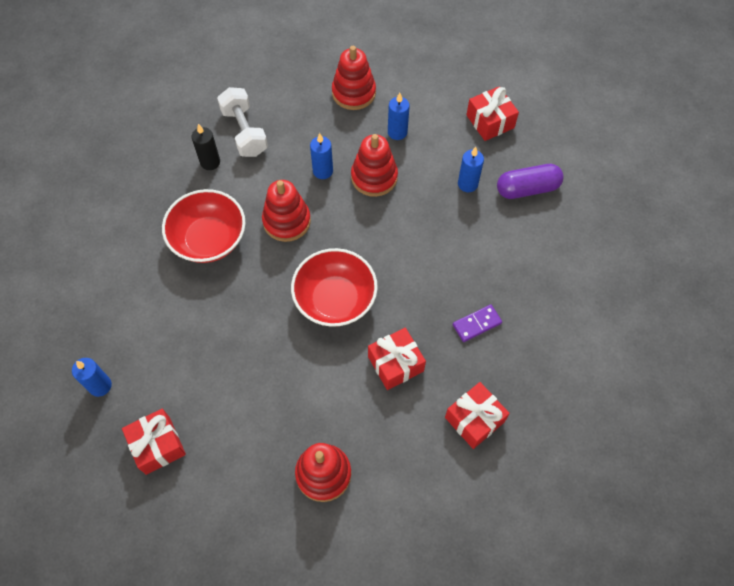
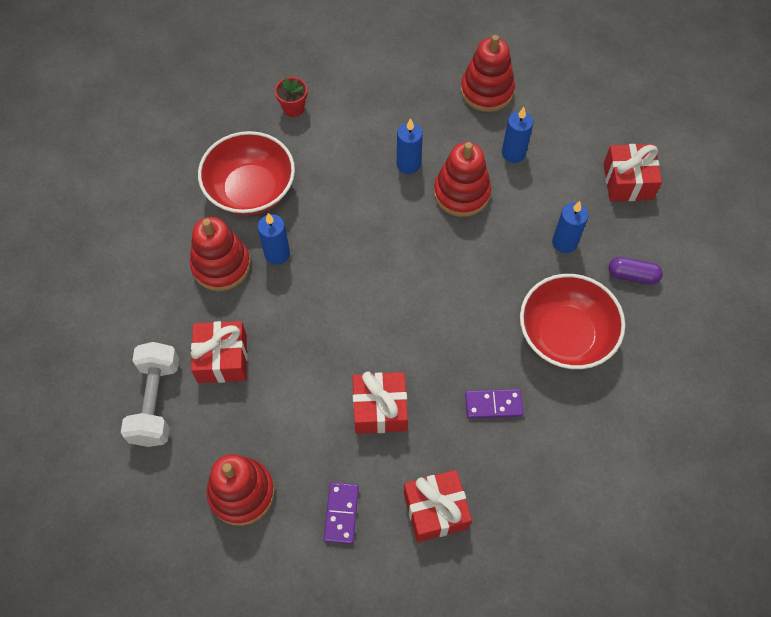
camera: 25 degrees right, 0 degrees up
(100, 386) = (66, 297): blue candle -> blue candle (277, 254)
(158, 445) = (91, 384): red gift -> red gift (222, 359)
(210, 162) = (293, 108): black candle -> red flower pot
(244, 132) = (346, 90): white dumbbell -> white dumbbell (156, 402)
(286, 221) = (342, 203): red stacking toy -> red stacking toy (221, 265)
(335, 299) = (350, 310): red bowl -> red bowl (565, 335)
(407, 454) = (341, 513): none -> purple domino
(527, 188) = (632, 275): purple capsule -> purple capsule, size x0.63

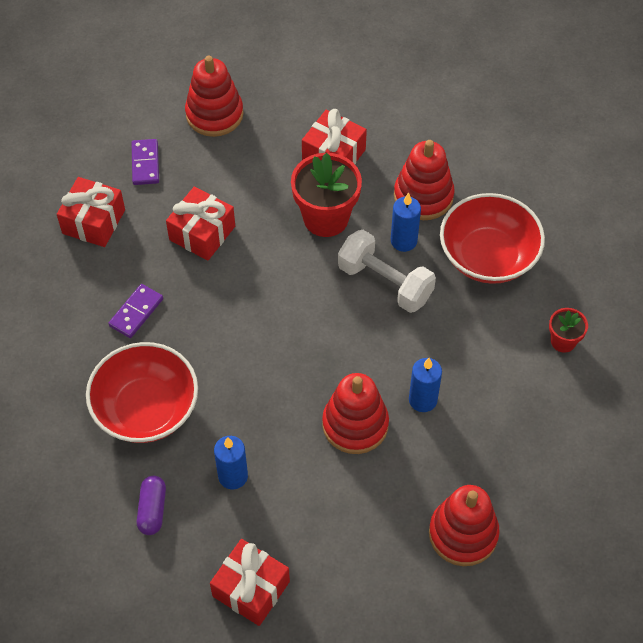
camera: 125 degrees right, 5 degrees down
(156, 402) = (331, 98): white dumbbell -> white dumbbell (385, 283)
(294, 323) = (326, 218): none -> red flower pot
(341, 513) = (145, 163): purple domino -> purple domino turned 45 degrees clockwise
(513, 153) = (366, 503): blue candle -> none
(632, 275) = (152, 510): purple capsule -> purple capsule turned 45 degrees counterclockwise

